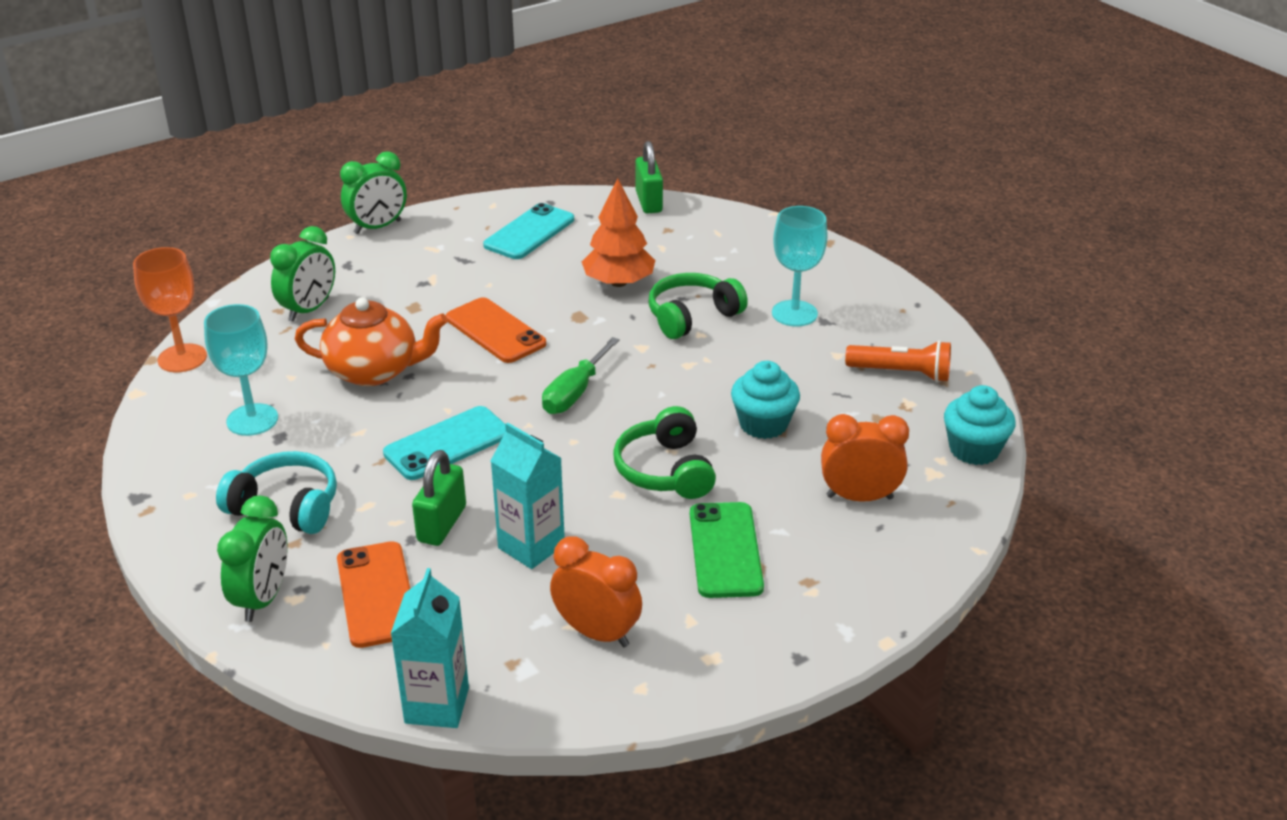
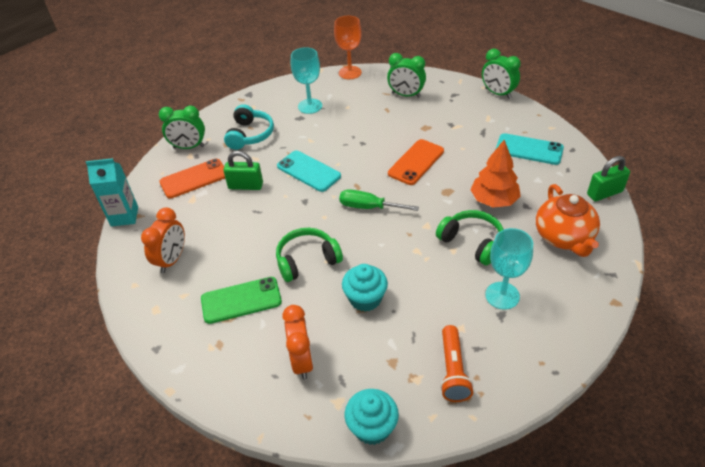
camera: 80 degrees right, 10 degrees up
(374, 371) = (362, 130): orange teapot -> orange teapot (564, 237)
(531, 546) = (233, 221): turquoise carton -> none

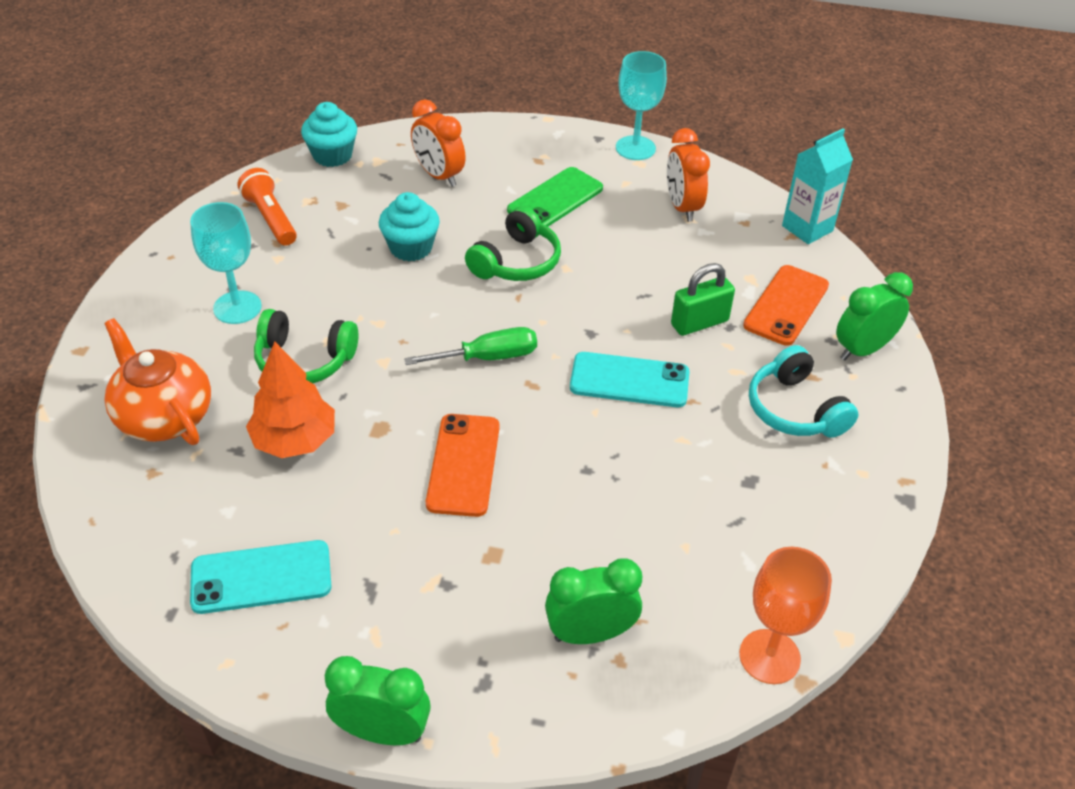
camera: 145 degrees right, 0 degrees up
(310, 106) = (759, 517): turquoise goblet -> turquoise goblet (635, 148)
(604, 193) = (99, 526): green padlock -> none

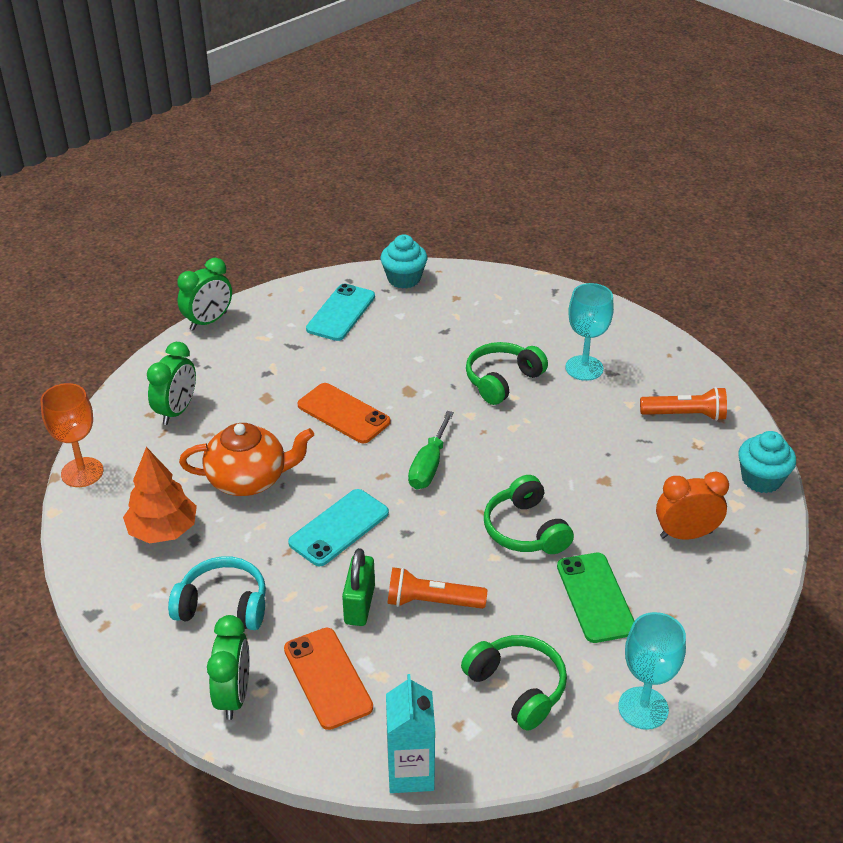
camera: 125 degrees right, 5 degrees down
(164, 416) = (499, 312): orange teapot -> orange teapot (249, 479)
(295, 440) = (431, 354): orange tree -> orange tree (163, 530)
(411, 248) = (590, 476): turquoise cupcake -> turquoise cupcake (404, 279)
(651, 282) = (432, 602): none -> orange flashlight
(682, 207) = (517, 687): orange clock -> green headphones

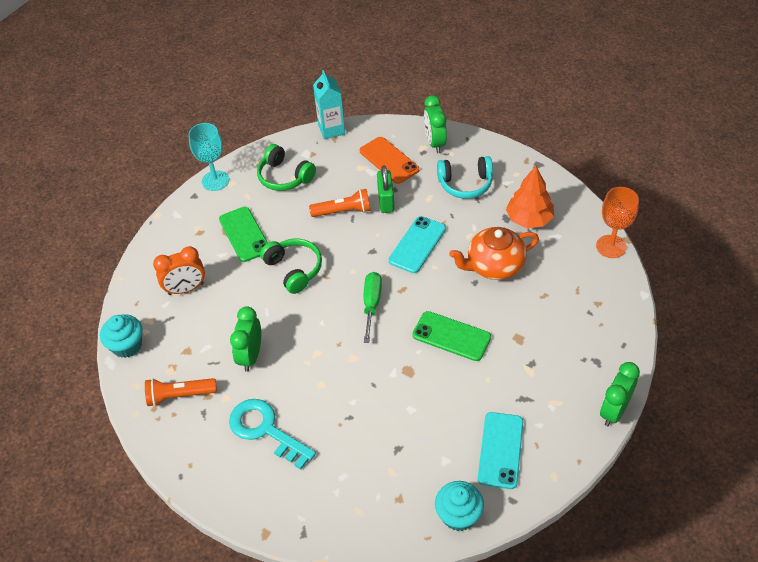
camera: 170 degrees right, 10 degrees up
(177, 411) = (579, 310): green clock -> green clock (251, 356)
(343, 413) = (451, 336): orange phone -> green phone
(502, 380) = (334, 399): green headphones -> none
(584, 368) = (265, 430): turquoise goblet -> turquoise key

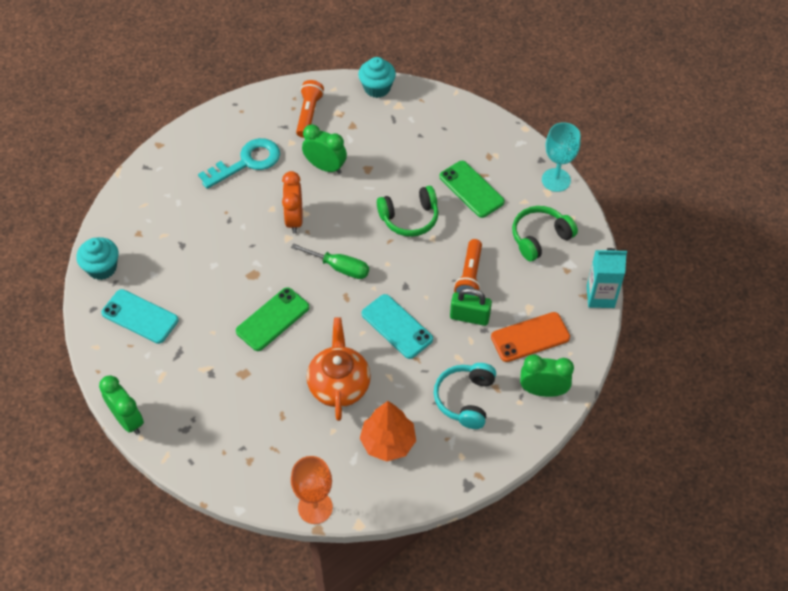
camera: 105 degrees right, 5 degrees up
(186, 289) = (422, 135): orange clock -> orange clock (294, 219)
(244, 234) = (471, 189): green phone -> green phone turned 60 degrees clockwise

